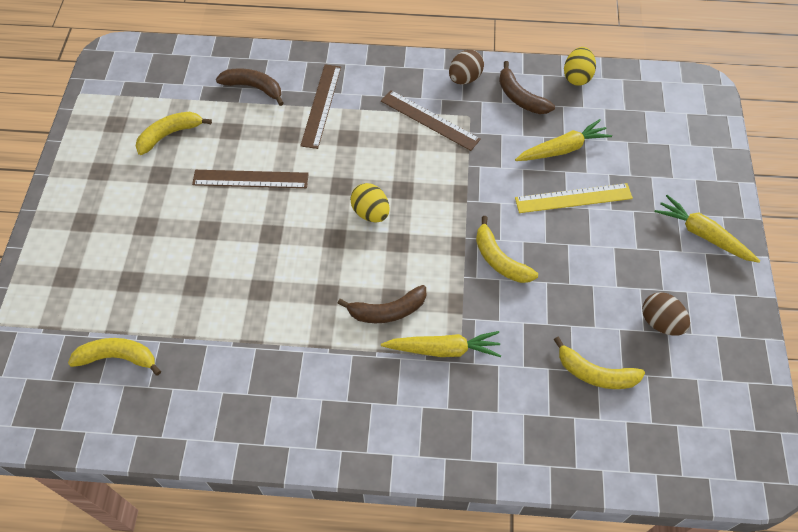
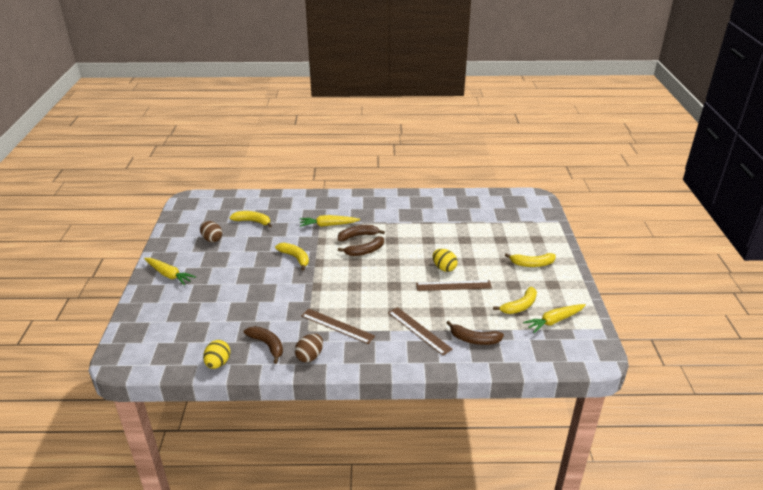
camera: 175 degrees right, 25 degrees down
(118, 357) = (489, 215): yellow banana -> yellow banana (532, 264)
(321, 105) = (419, 330): brown ruler -> brown ruler turned 45 degrees counterclockwise
(370, 213) = (373, 274): yellow egg -> yellow egg (444, 268)
(378, 267) = (365, 251): none -> brown banana
(562, 149) = (243, 314): yellow carrot -> yellow carrot (554, 321)
(573, 198) = (243, 287): yellow ruler -> none

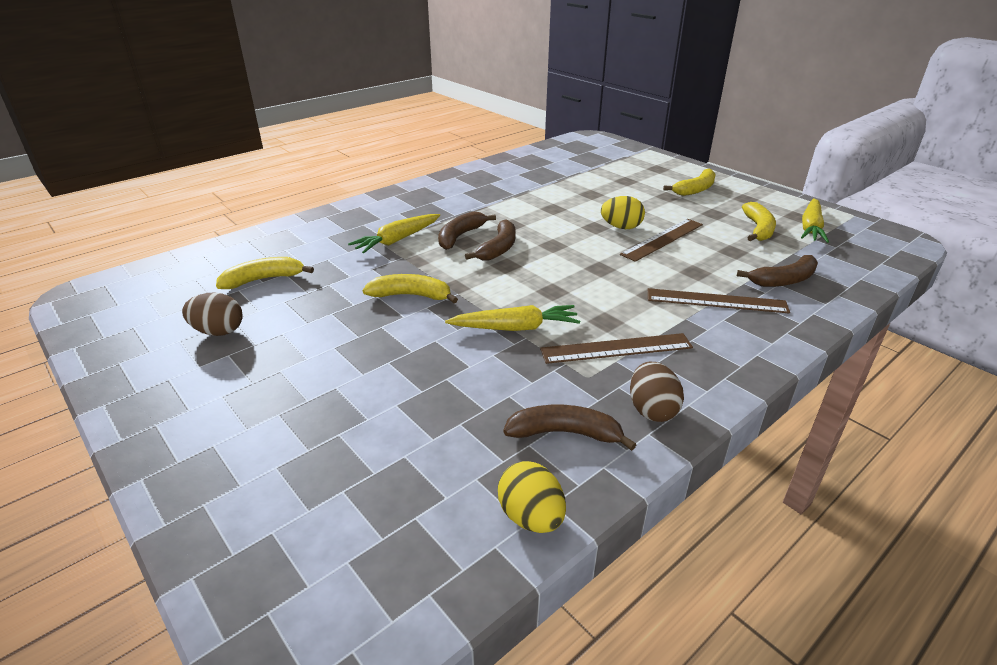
camera: 40 degrees left, 0 degrees up
(169, 275) = (200, 425): yellow carrot -> yellow carrot (515, 328)

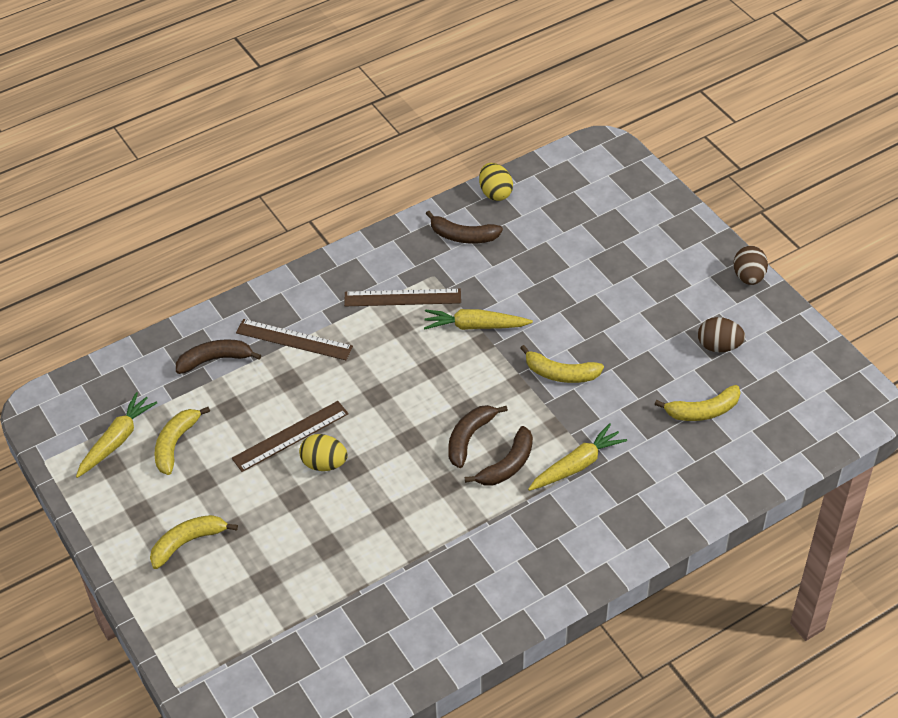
camera: 170 degrees left, 15 degrees up
(652, 410) = (401, 246): brown egg -> brown egg (748, 277)

